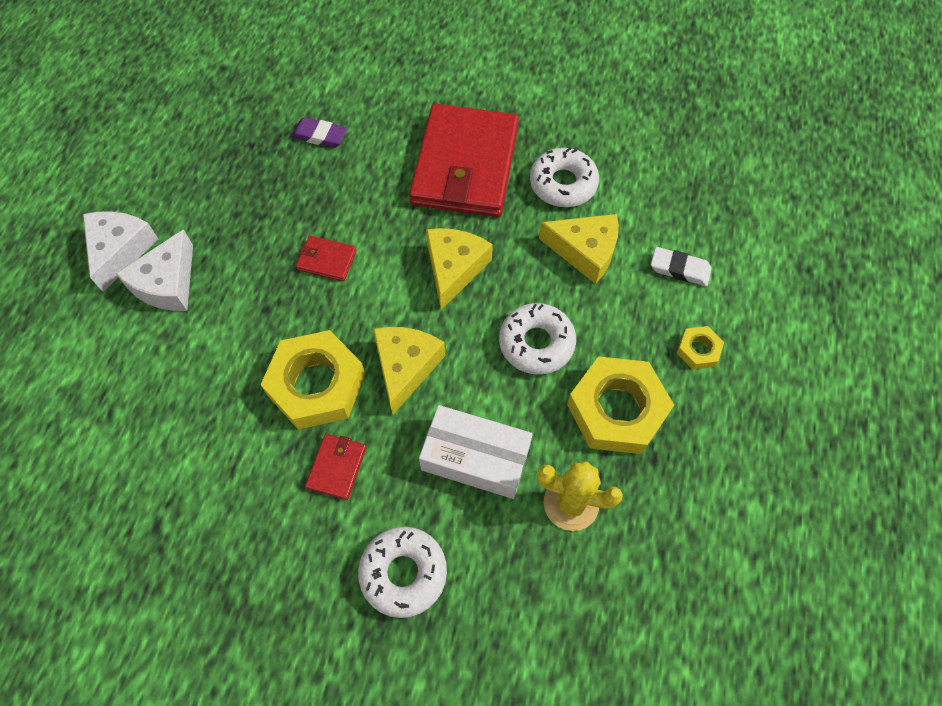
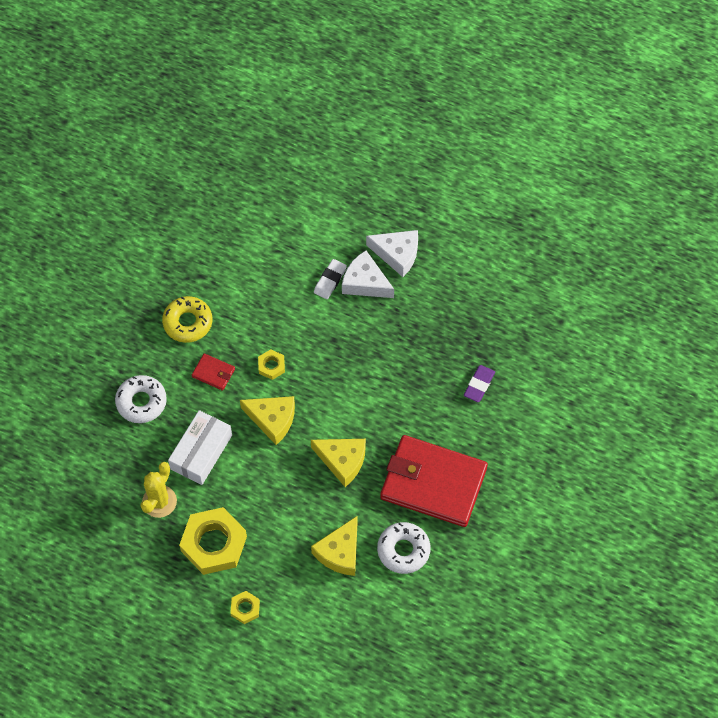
camera: 100 degrees right, 0 degrees up
(247, 528) = (188, 322): none -> yellow donut
(316, 384) = (271, 366): yellow nut -> yellow nut, size x0.47
(327, 260) = (365, 380): red wallet -> none
(536, 343) = (272, 504): white donut -> none
(679, 269) = (312, 615): white eraser -> white eraser (330, 280)

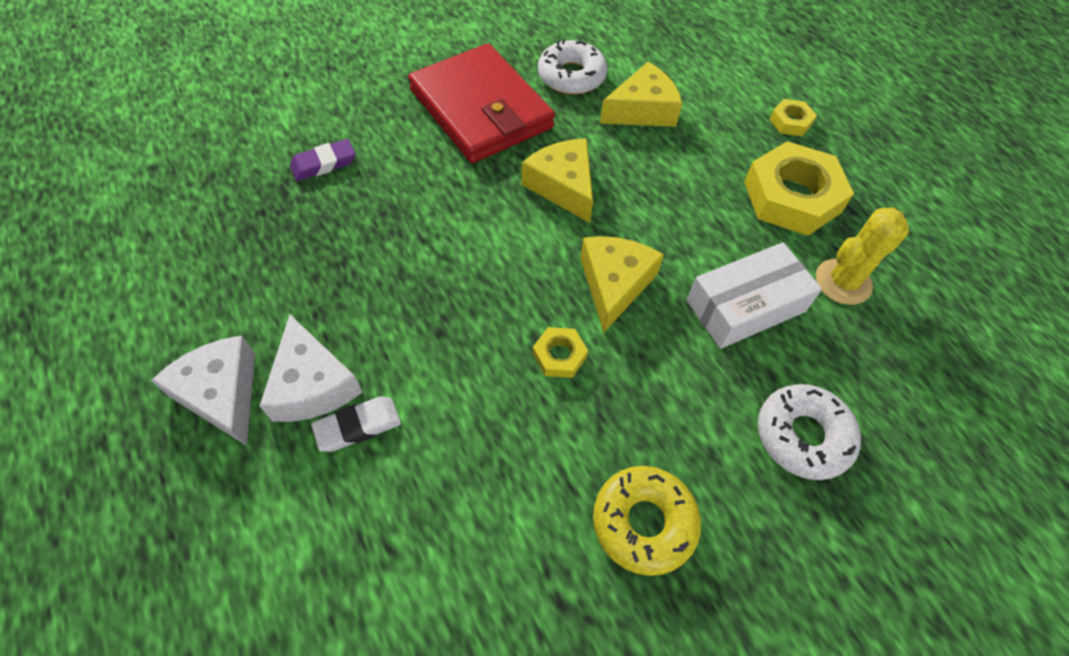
camera: 145 degrees left, 5 degrees down
(213, 373) = (655, 404): red wallet -> none
(272, 420) = (614, 284): yellow cheese -> yellow cheese turned 45 degrees clockwise

